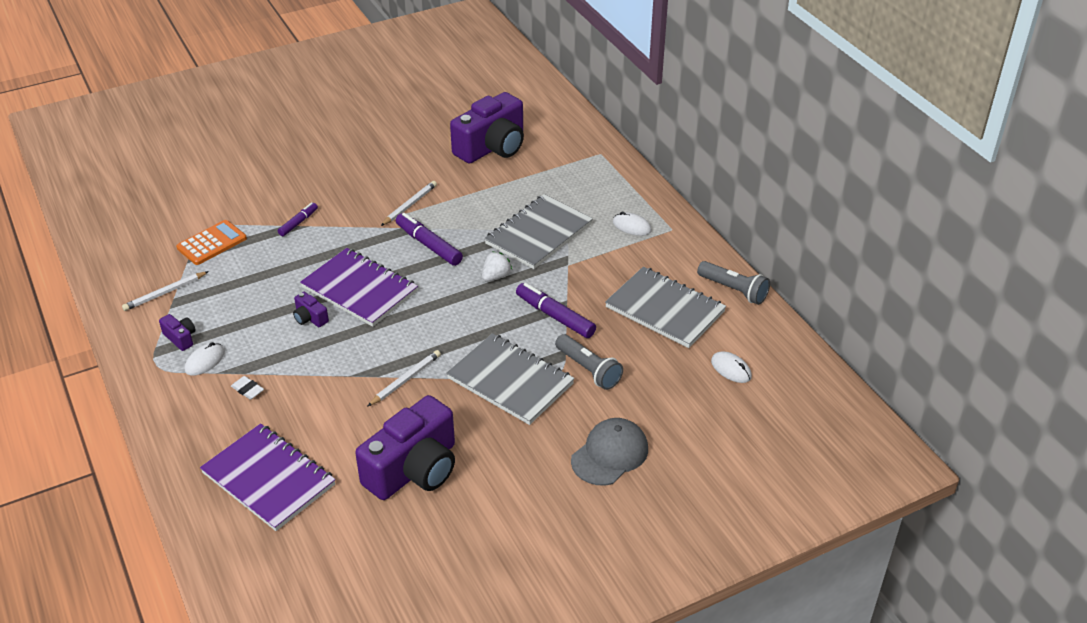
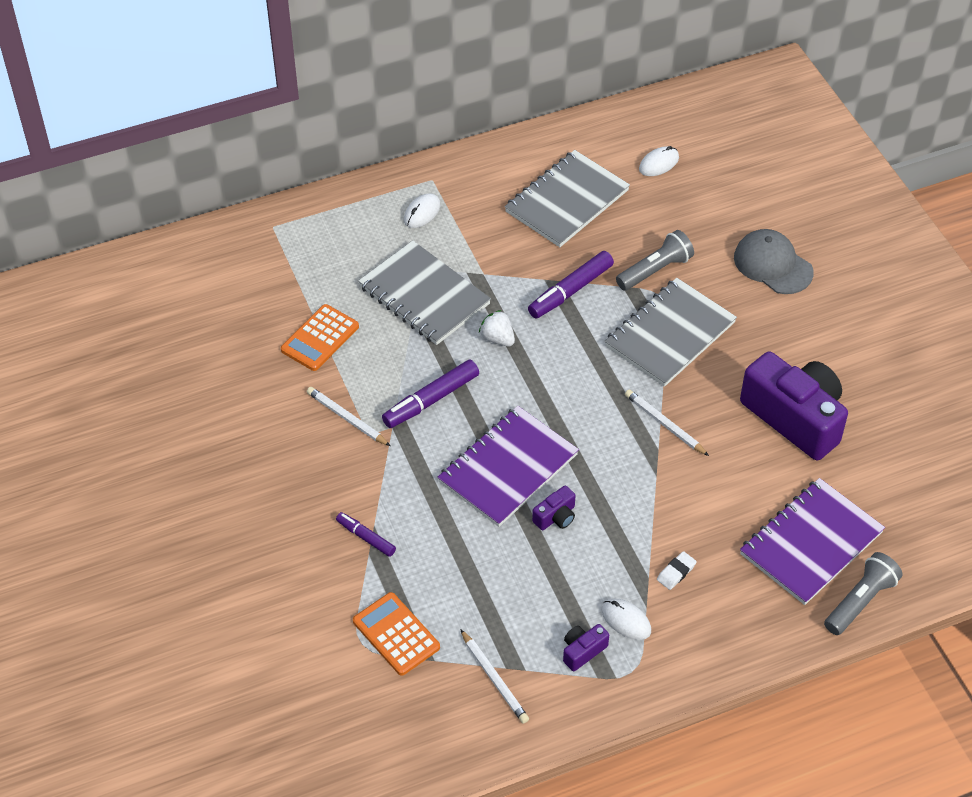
camera: 85 degrees left, 10 degrees up
(488, 186) = (320, 338): none -> orange calculator
(492, 147) = (236, 330): purple camera -> none
(733, 290) = (540, 145): grey flashlight -> grey flashlight (860, 601)

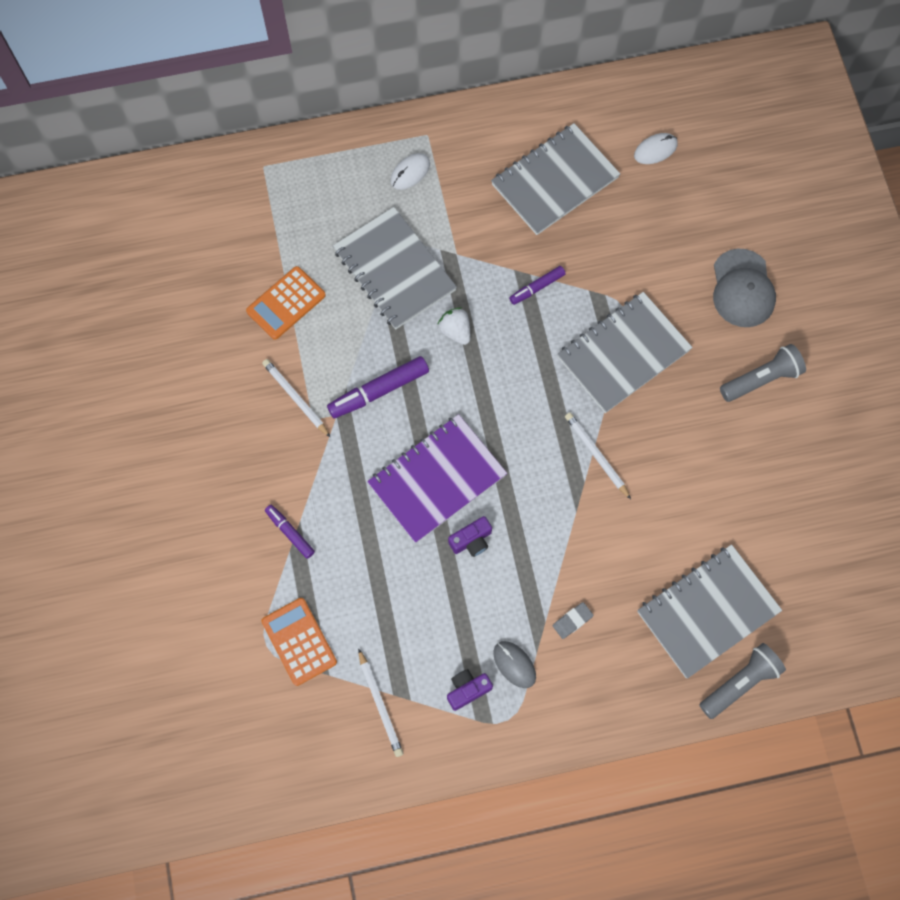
camera: 10 degrees right, 20 degrees up
(570, 291) = (536, 287): purple marker -> purple marker, size x0.60
(626, 620) = (514, 664): white mouse -> grey mouse
(655, 270) = (625, 277): grey flashlight -> grey flashlight (761, 379)
(676, 572) = (572, 621): white eraser -> grey eraser
(773, 265) = (742, 288): grey cap -> grey cap turned 150 degrees counterclockwise
(795, 418) = (724, 469): purple camera -> none
(811, 543) = (707, 611): purple notebook -> grey notebook

